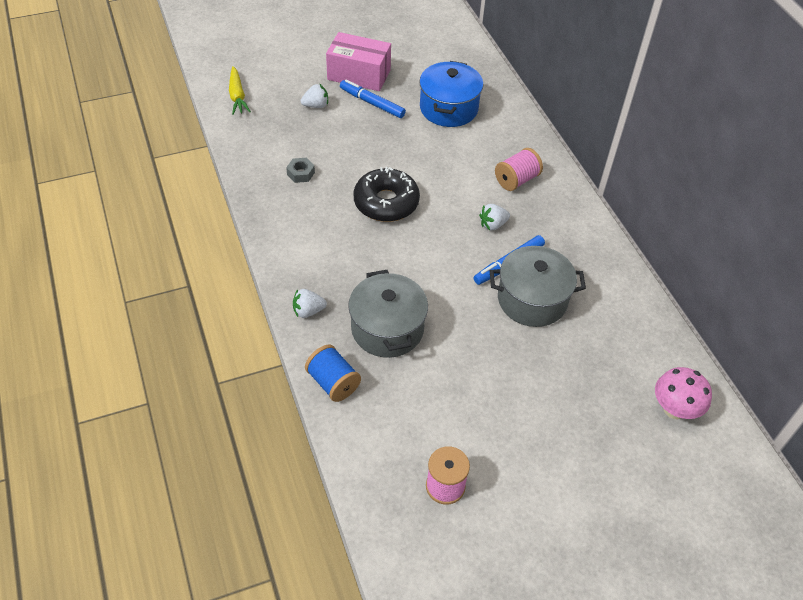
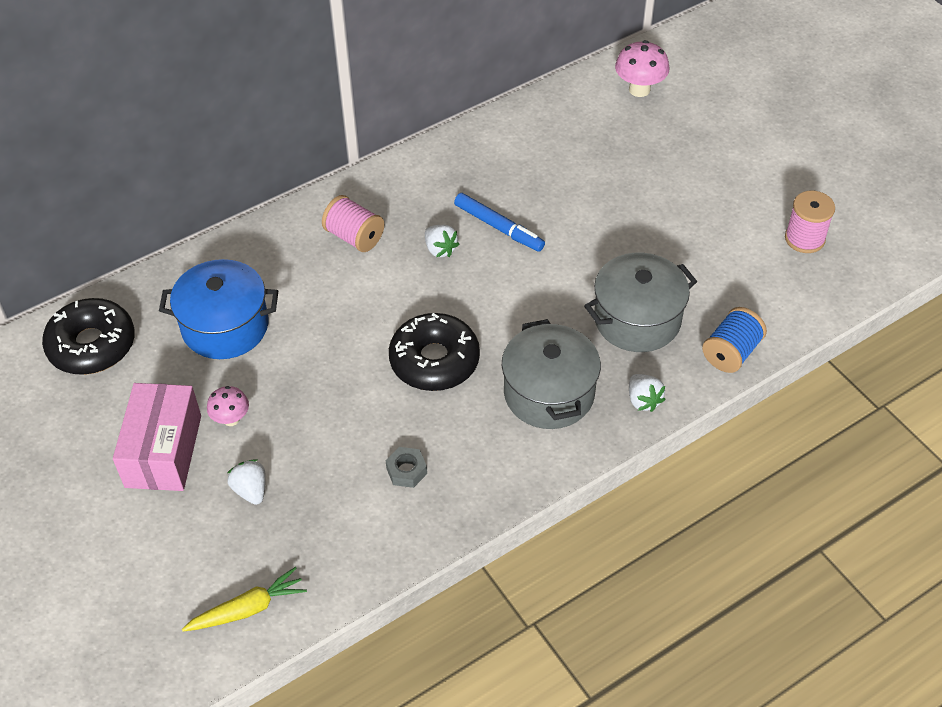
camera: 100 degrees left, 0 degrees up
(372, 103) = (231, 419): blue marker -> pink mushroom
(450, 53) = (92, 345): none -> black donut
(532, 299) = (544, 202): grey pot -> grey pot (549, 393)

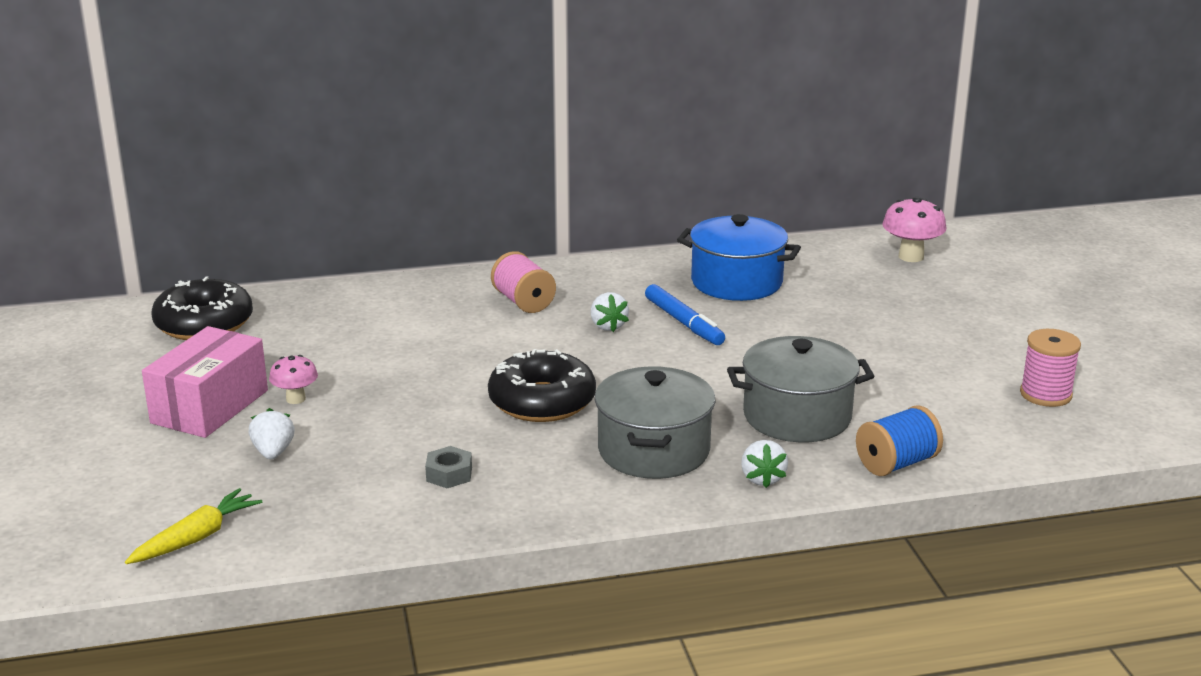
camera: 20 degrees right, 25 degrees down
(225, 326) = (343, 336): blue pot -> blue pot (736, 282)
(248, 608) = (197, 537): yellow carrot -> yellow carrot turned 45 degrees counterclockwise

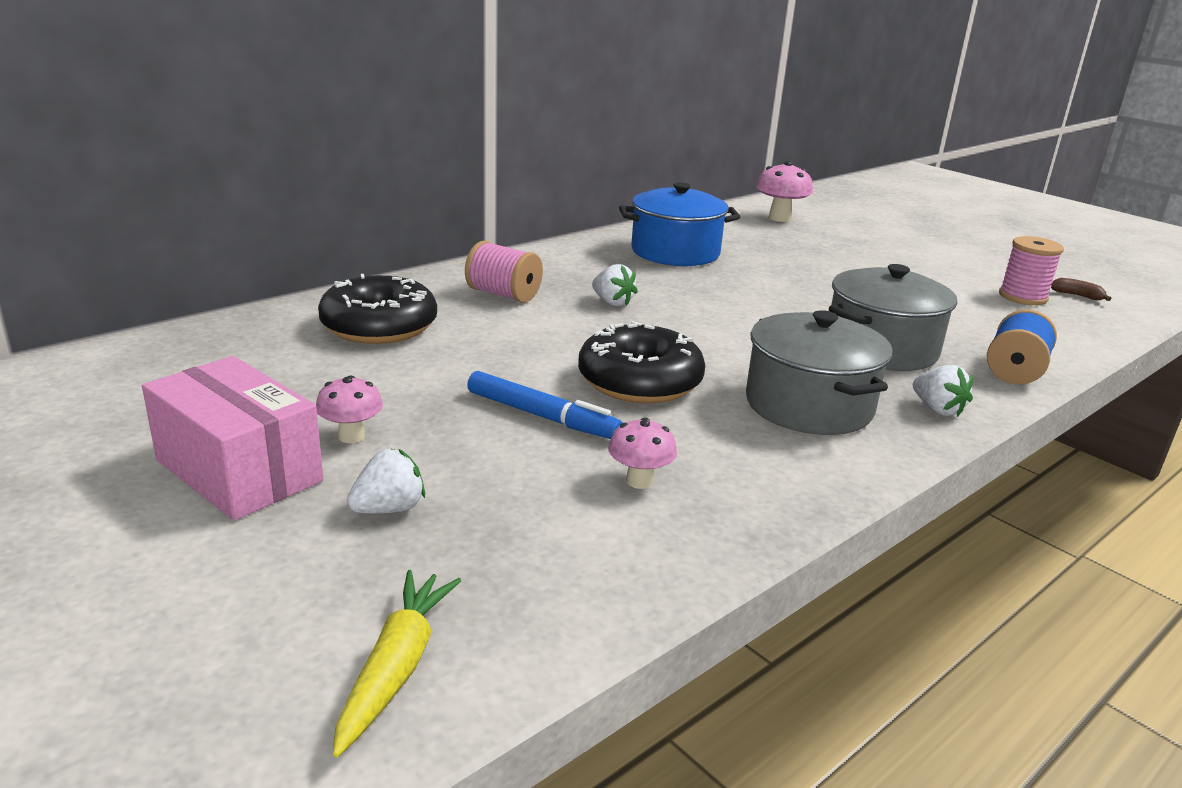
camera: 30 degrees left, 0 degrees up
(204, 324) = (138, 374): black donut -> black donut (379, 326)
(210, 406) = (239, 470): pink box -> pink box turned 45 degrees counterclockwise
(273, 452) = (389, 509): white strawberry -> white strawberry turned 90 degrees clockwise
(449, 474) = (639, 481): grey nut -> pink mushroom
(684, 323) = (676, 289): blue marker -> blue marker (542, 416)
(1117, 405) = (1077, 296): none -> brown banana

